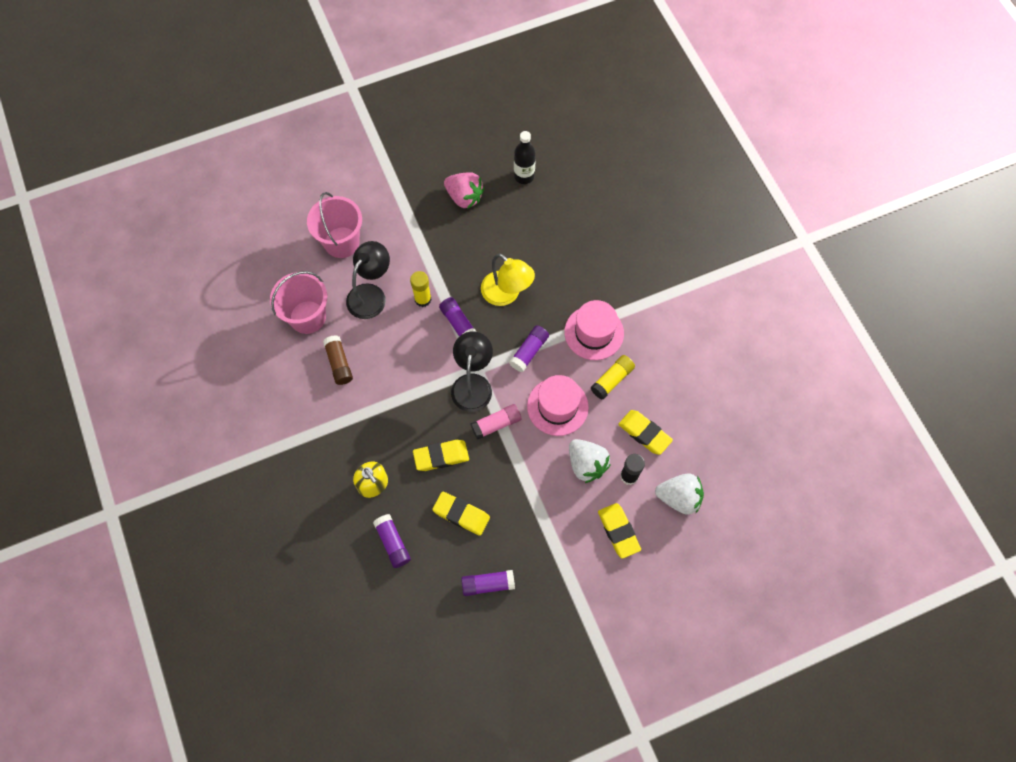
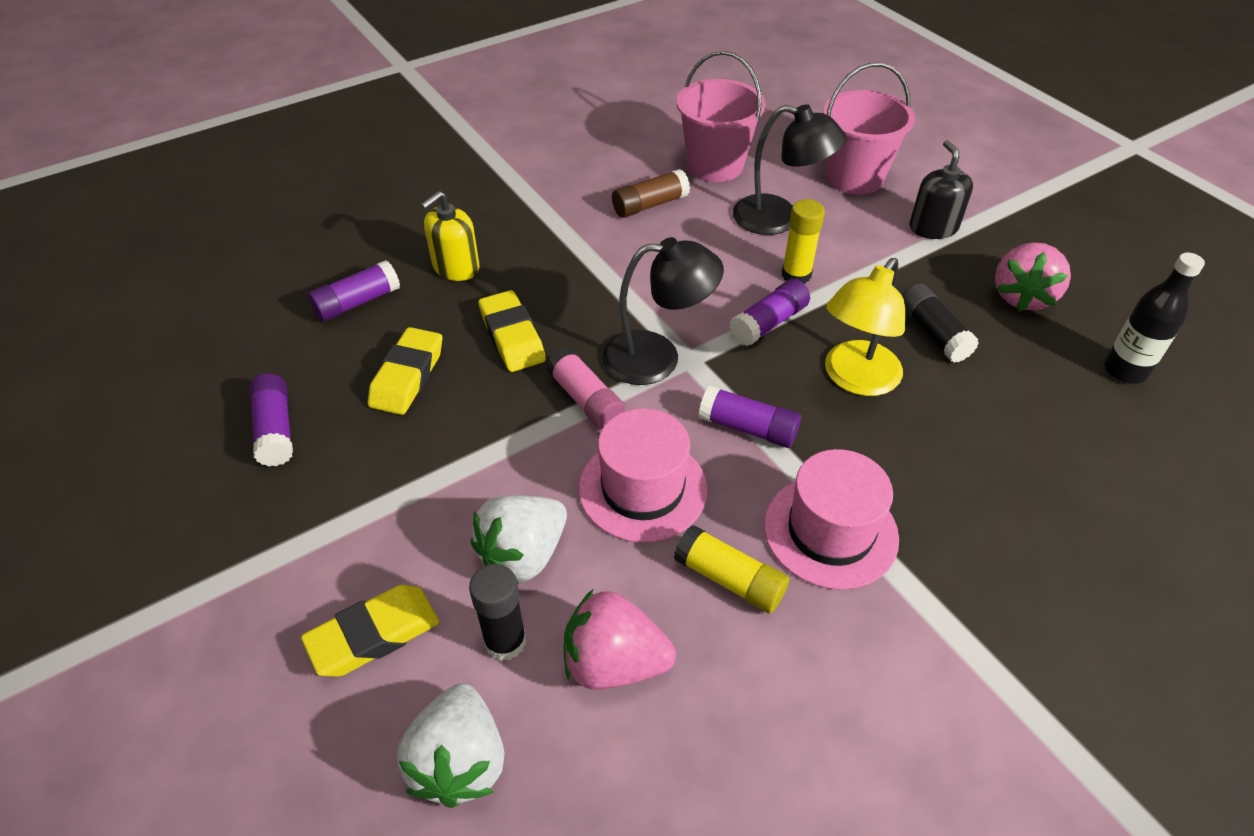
camera: 80 degrees right, 20 degrees down
(399, 217) = (933, 227): none -> black soap dispenser
(482, 248) = (933, 333): none -> black glue stick
(644, 433) = (614, 662): yellow eraser -> pink strawberry

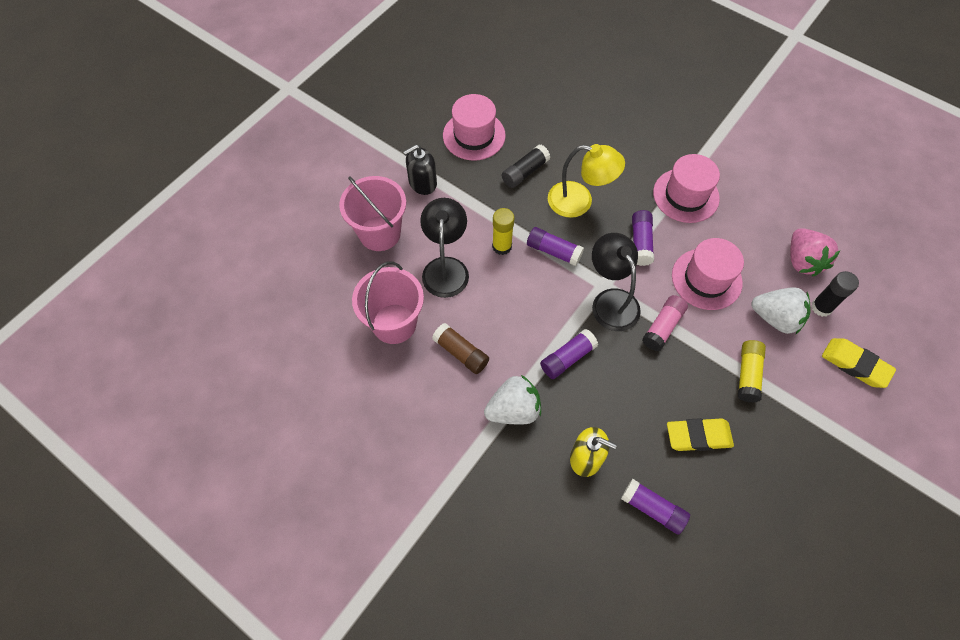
camera: 110 degrees left, 15 degrees up
(276, 429) = (779, 493): purple glue stick -> purple glue stick (567, 358)
(459, 761) = (880, 302): white strawberry -> white strawberry (513, 410)
(512, 337) = (634, 389): yellow eraser -> none
(729, 579) = (735, 228): yellow glue stick -> yellow glue stick (747, 374)
(1022, 296) = (474, 135): pink strawberry -> pink hat
(1125, 371) = (516, 92): black bottle -> none

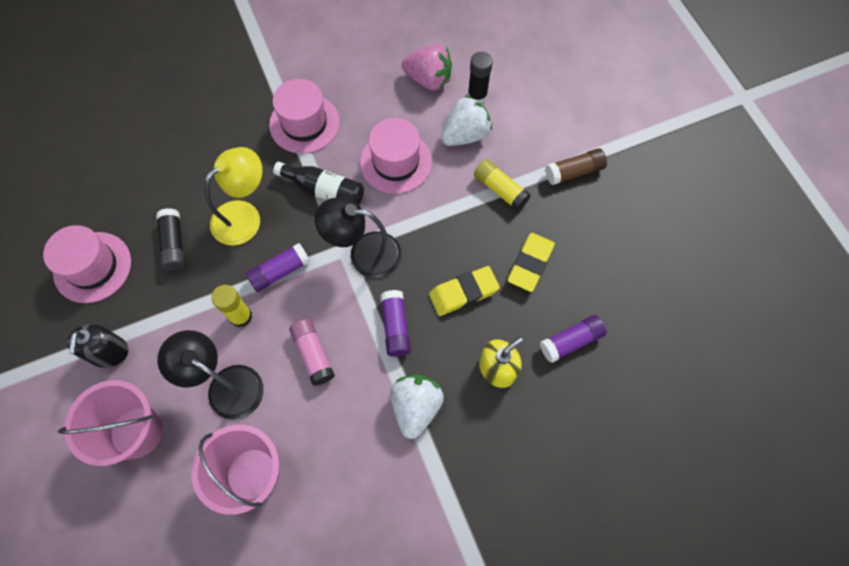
camera: 60 degrees left, 5 degrees up
(461, 353) = (328, 424): brown glue stick -> brown glue stick (574, 172)
(641, 242) = (324, 191): purple glue stick -> black bottle
(663, 327) = (417, 227): pink glue stick -> pink glue stick (313, 354)
(855, 365) = (539, 107): yellow eraser -> yellow eraser (463, 293)

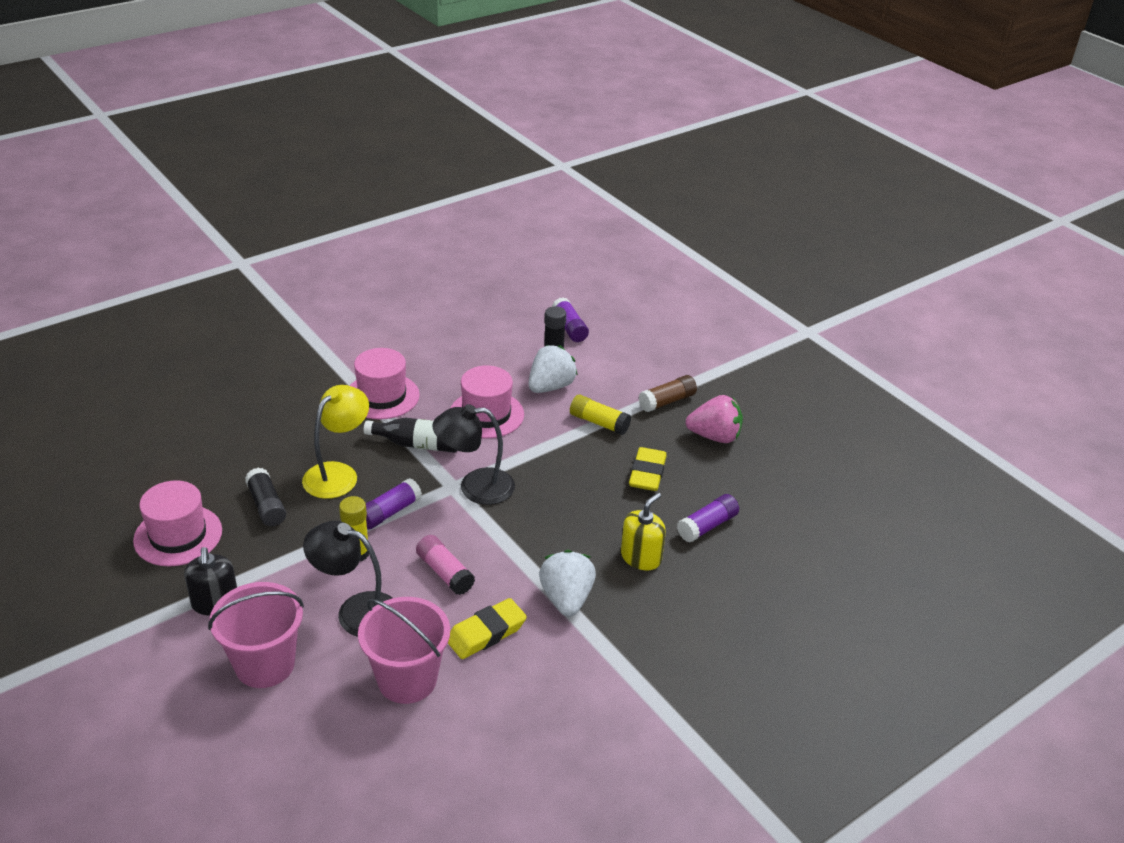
camera: 15 degrees left, 30 degrees down
(395, 327) = (525, 539): purple glue stick -> purple glue stick (569, 328)
(428, 79) = (500, 350): pink strawberry -> pink strawberry (714, 436)
(463, 293) = (587, 504): yellow eraser -> yellow eraser (486, 633)

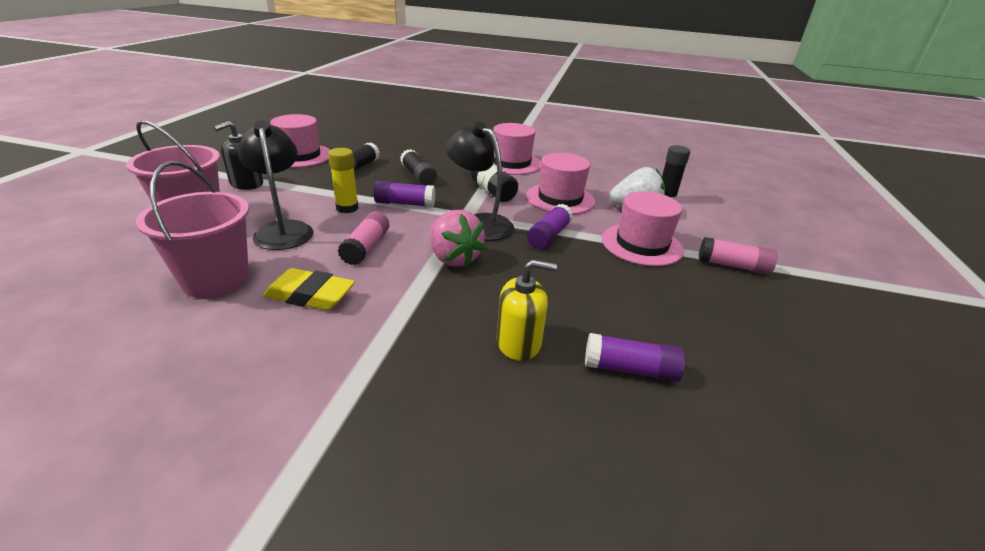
camera: 50 degrees right, 5 degrees down
(338, 474) = (418, 176): yellow lamp -> black glue stick
(566, 598) = (403, 321): white strawberry -> none
(569, 328) = (706, 193): purple glue stick -> purple glue stick (549, 236)
(599, 422) = (641, 244): yellow glue stick -> pink hat
(647, 474) = (631, 295): yellow eraser -> none
(667, 401) = (733, 266): brown glue stick -> pink glue stick
(714, 436) = (751, 313): pink strawberry -> pink strawberry (453, 258)

